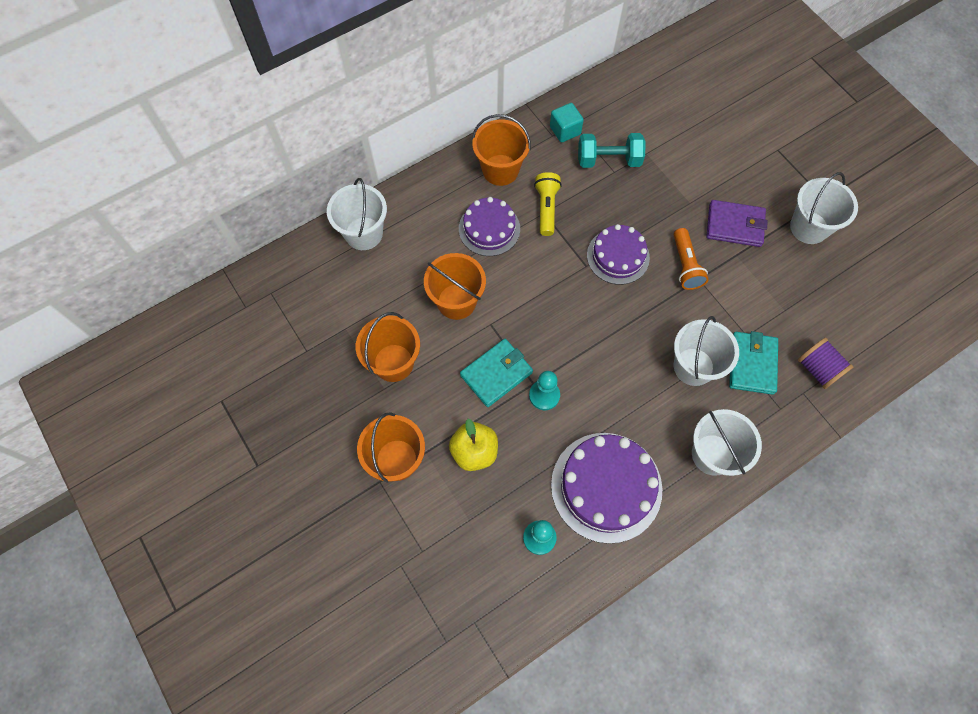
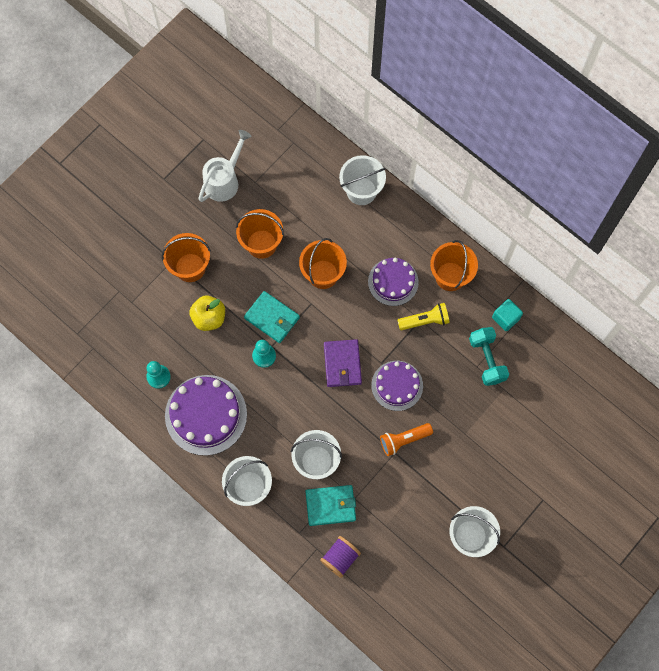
camera: 75 degrees right, 5 degrees up
(289, 387) = (224, 180): none -> white watering can
(734, 225) = (453, 474): purple wallet -> purple wallet (342, 364)

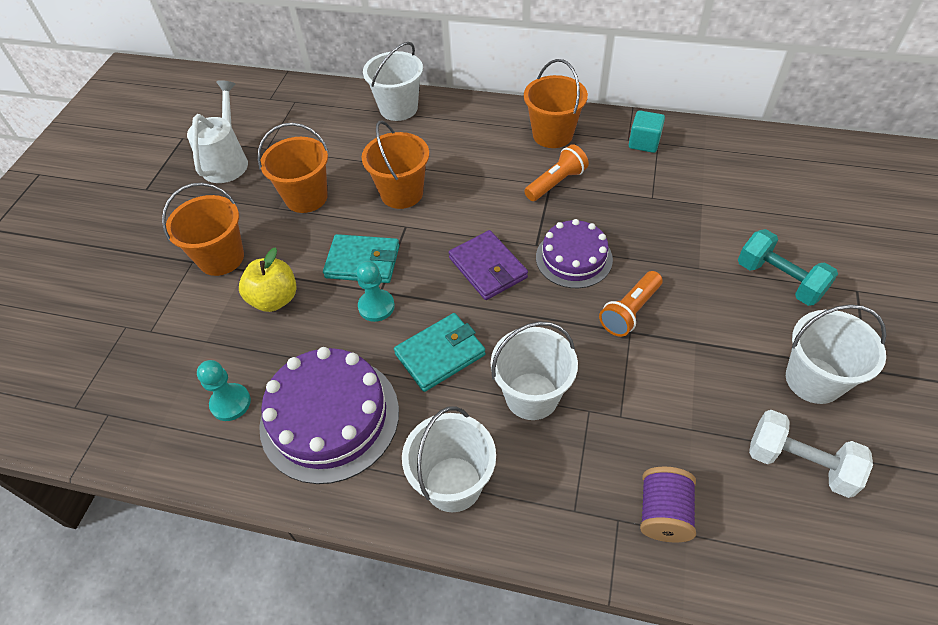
camera: 25 degrees left, 20 degrees down
(330, 506) = (594, 445): turquoise wallet -> turquoise wallet (440, 354)
(393, 282) = (491, 165): purple cake -> none
(425, 320) = (556, 183): yellow flashlight -> orange flashlight
(425, 572) = (799, 463): none -> white dumbbell
(487, 360) = (657, 186): turquoise dumbbell -> turquoise dumbbell (779, 280)

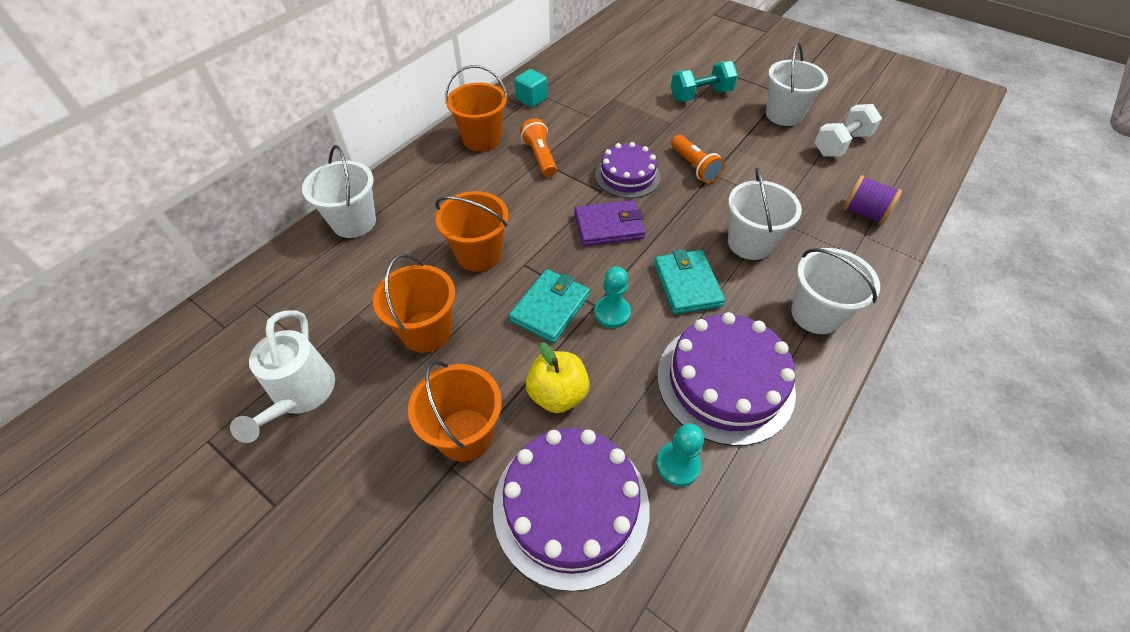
camera: 70 degrees left, 0 degrees up
(177, 342) = (571, 506): none -> purple cake
(227, 161) = (300, 396): white watering can -> white watering can turned 120 degrees counterclockwise

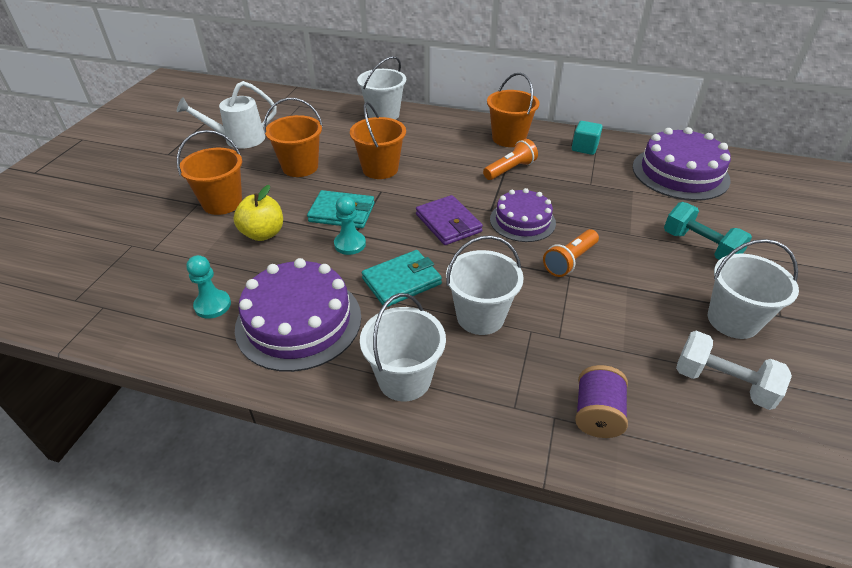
camera: 70 degrees right, 10 degrees down
(571, 506) = (174, 259): purple cake -> purple cake (680, 173)

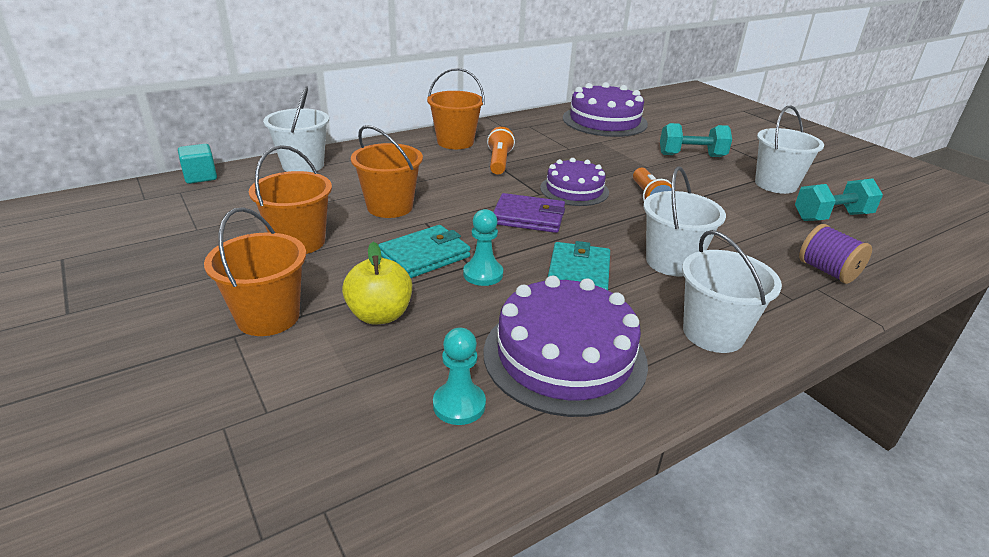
camera: 50 degrees left, 10 degrees down
(238, 139) = (158, 253): white watering can -> none
(584, 148) = (521, 128): turquoise cube -> turquoise cube (200, 177)
(722, 383) = (831, 217): white dumbbell -> turquoise dumbbell

